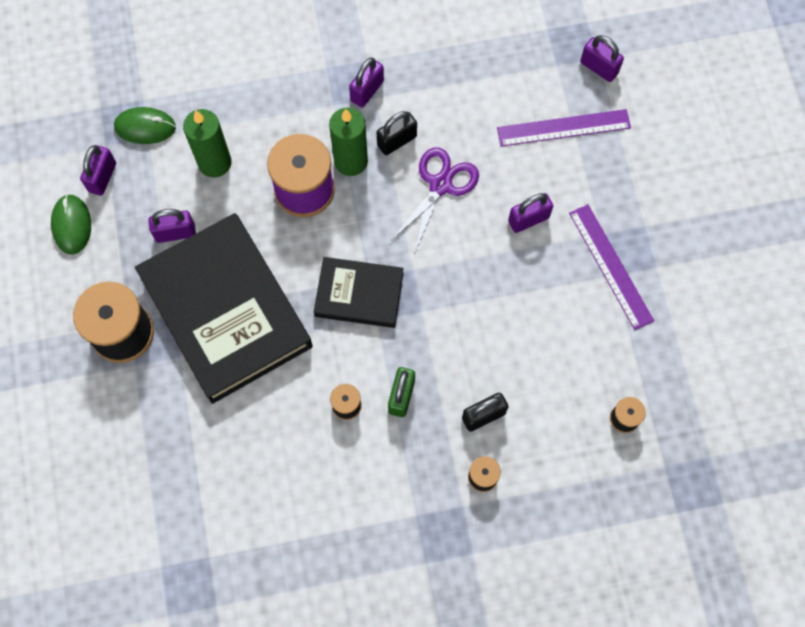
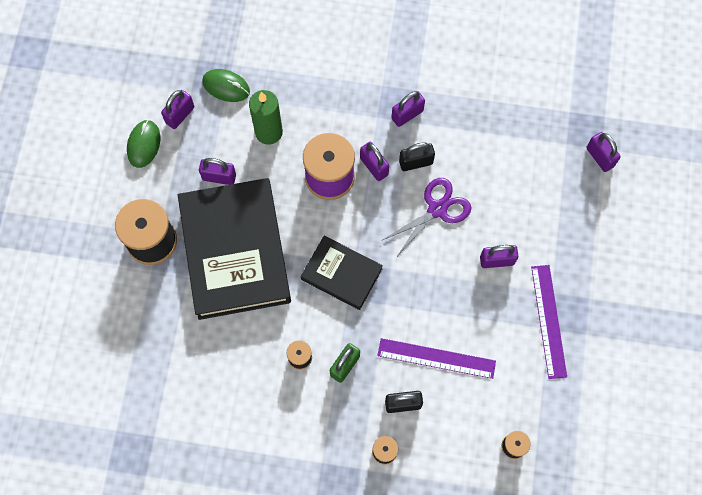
camera: 20 degrees right, 0 degrees up
(351, 161) = (374, 166): green candle -> purple padlock
(563, 127) = (553, 196): purple ruler -> purple ruler (436, 358)

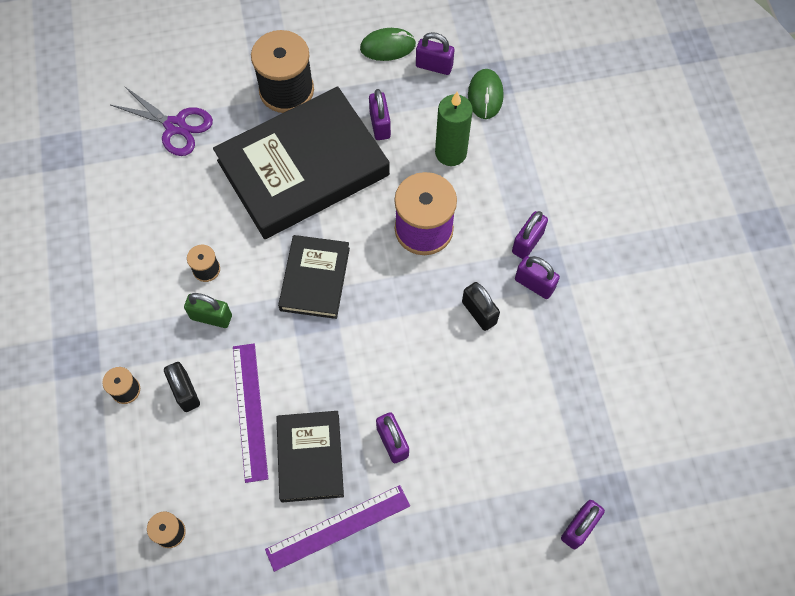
camera: 70 degrees right, 5 degrees down
(374, 166) = (455, 270): purple padlock -> purple padlock (527, 242)
(437, 209) = (430, 354): purple scissors -> purple scissors (175, 126)
(489, 324) = (310, 457): none -> black book

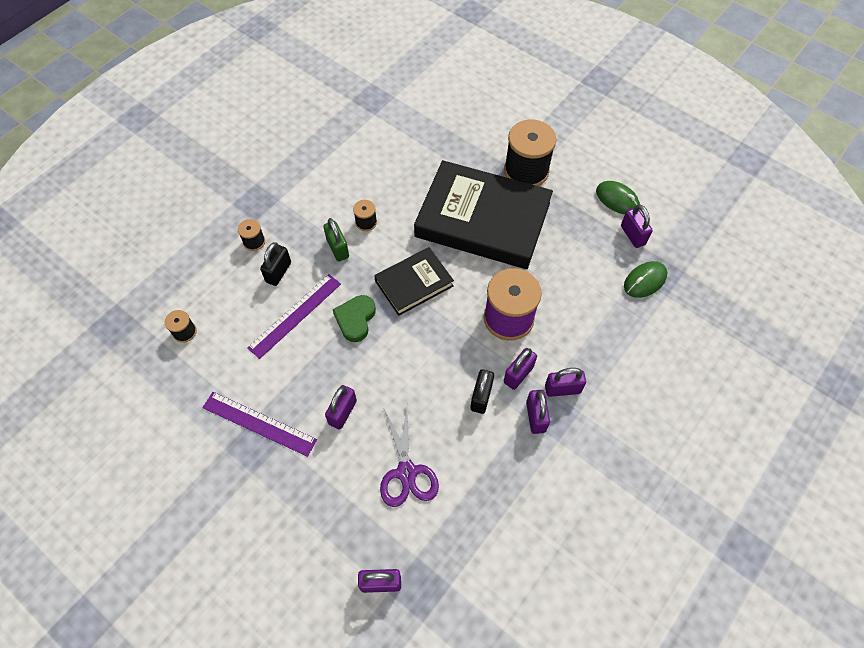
camera: 50 degrees right, 5 degrees down
(175, 126) = (443, 136): purple scissors -> purple scissors (406, 472)
(305, 359) = (355, 319): none -> green heart
(310, 457) = (292, 372): black book -> none
(380, 125) = (556, 237): purple padlock -> purple padlock (518, 374)
(450, 153) = (580, 292): green candle -> none

